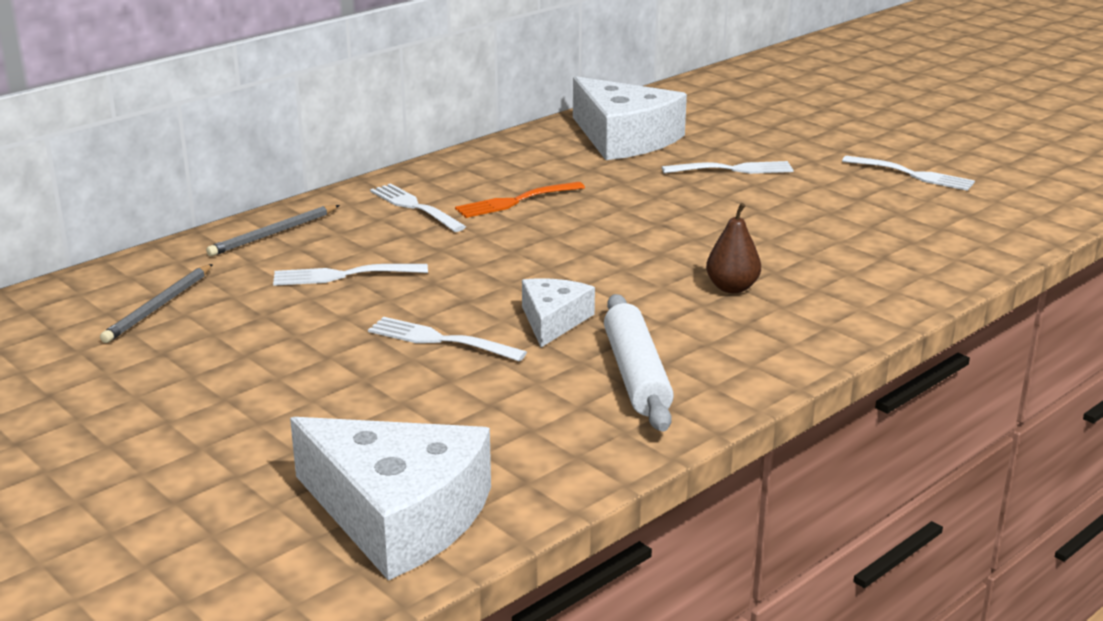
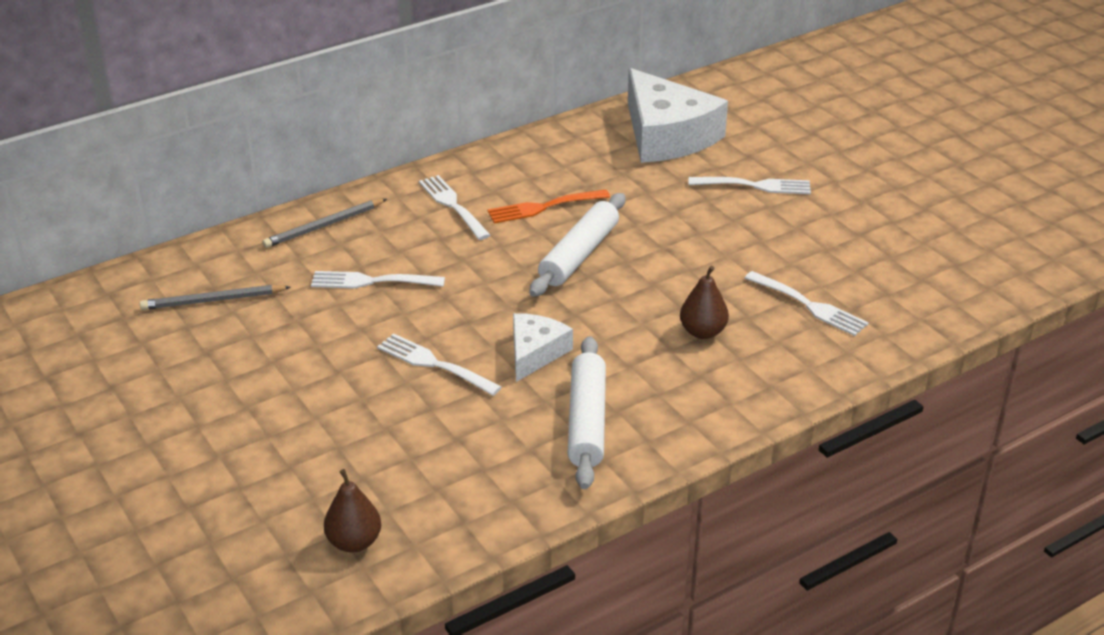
camera: 10 degrees right, 10 degrees up
(159, 306) = (213, 300): grey pencil -> grey pencil turned 45 degrees clockwise
(398, 515) = (354, 542): white cheese -> brown pear
(569, 236) = (579, 255): none -> white rolling pin
(912, 175) = (923, 209): white fork -> white fork (809, 305)

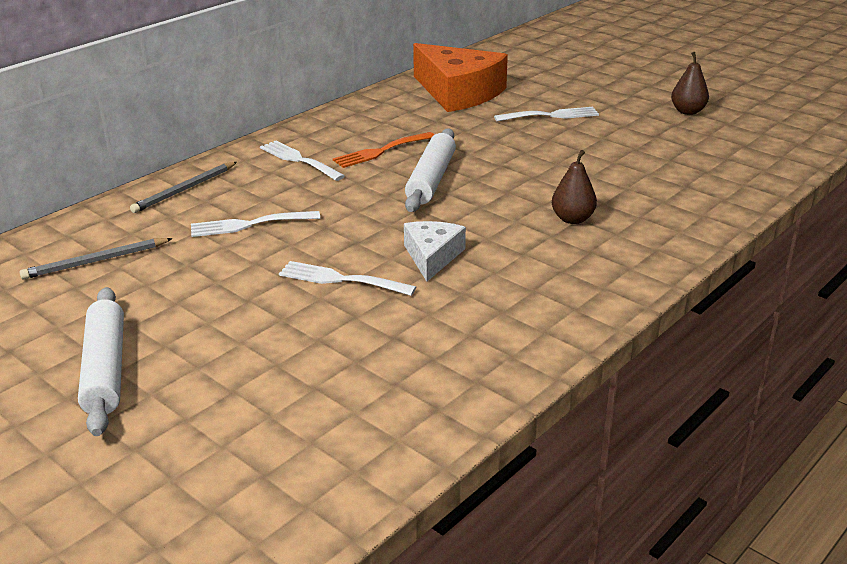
camera: 15 degrees left, 5 degrees down
(354, 542) = (333, 448): brown pear -> brown pear (687, 111)
(587, 421) = (511, 302): white rolling pin -> white rolling pin (105, 369)
(666, 135) = (458, 92): white cheese -> orange cheese
(809, 305) = (649, 188): white fork -> none

